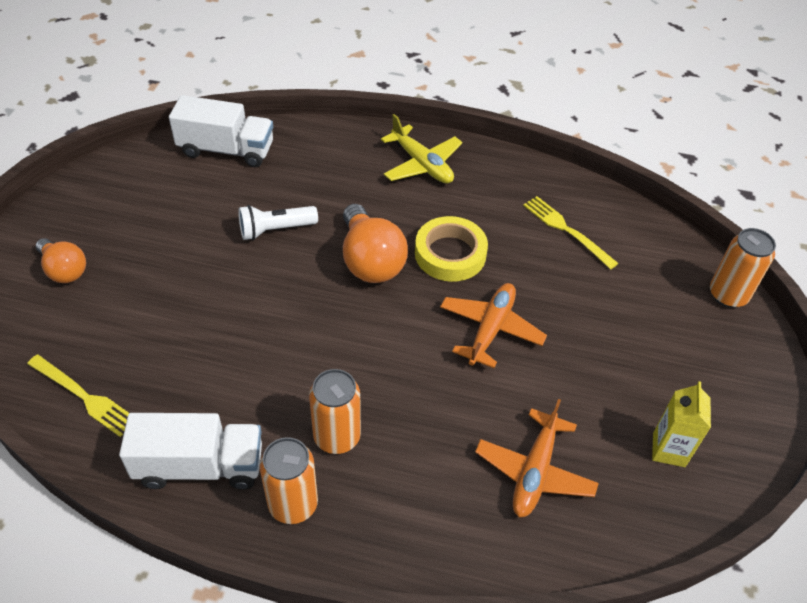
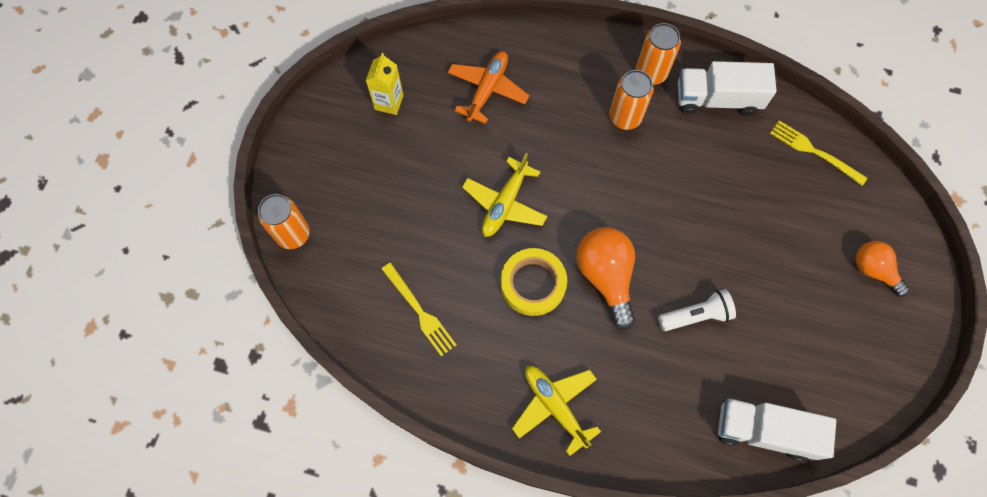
camera: 175 degrees left, 20 degrees up
(490, 329) = (505, 203): orange plane -> yellow plane

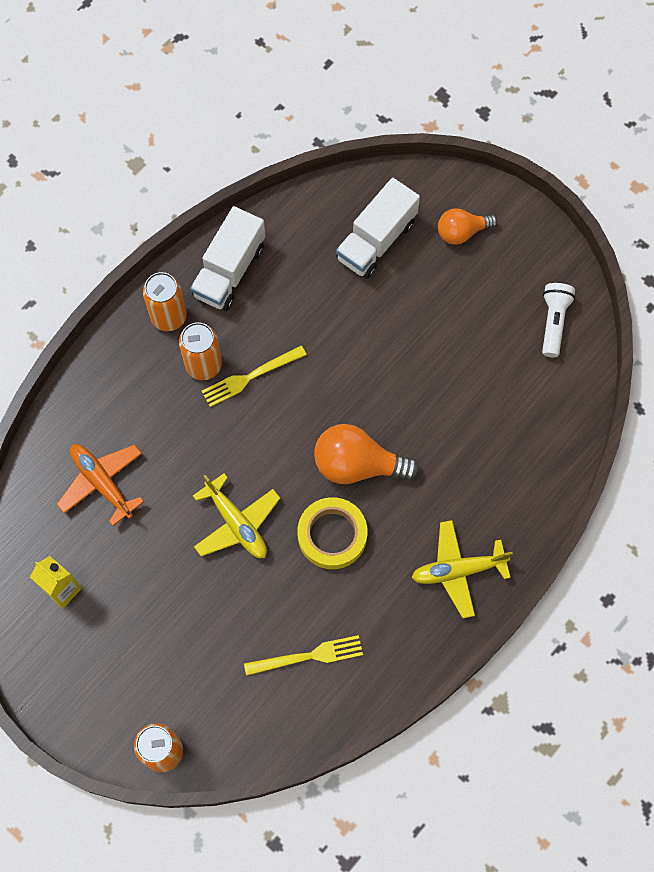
camera: 65 degrees left, 0 degrees up
(696, 315) = (432, 404): white flashlight -> white flashlight (553, 322)
(764, 431) = (559, 401): white truck -> white truck (376, 241)
(814, 151) = (326, 217): yellow fork -> yellow fork (250, 377)

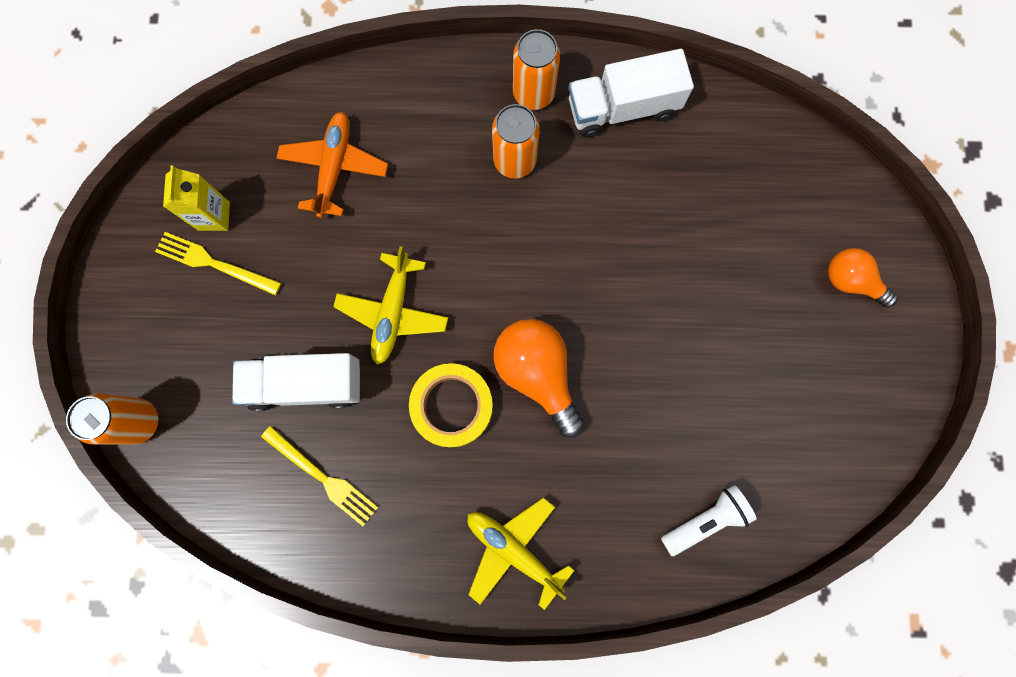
camera: 50 degrees right, 10 degrees up
(250, 377) = (538, 210): yellow fork -> yellow fork (214, 263)
(376, 241) = (770, 211): white truck -> white truck (305, 384)
(553, 322) = (838, 442): white flashlight -> white flashlight (705, 519)

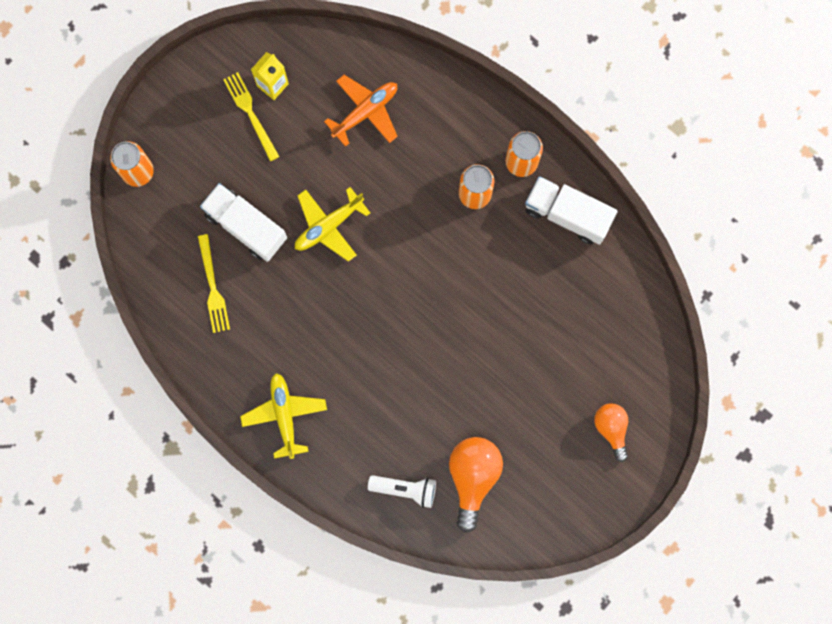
camera: 40 degrees right, 0 degrees up
(452, 406) = (317, 307): yellow tape -> none
(537, 373) = (381, 329): orange light bulb -> orange light bulb (473, 477)

